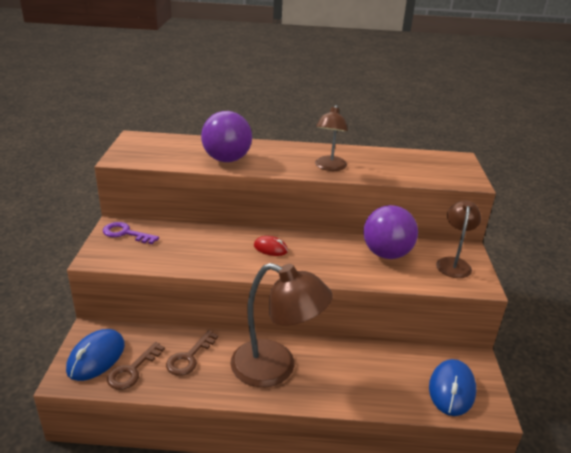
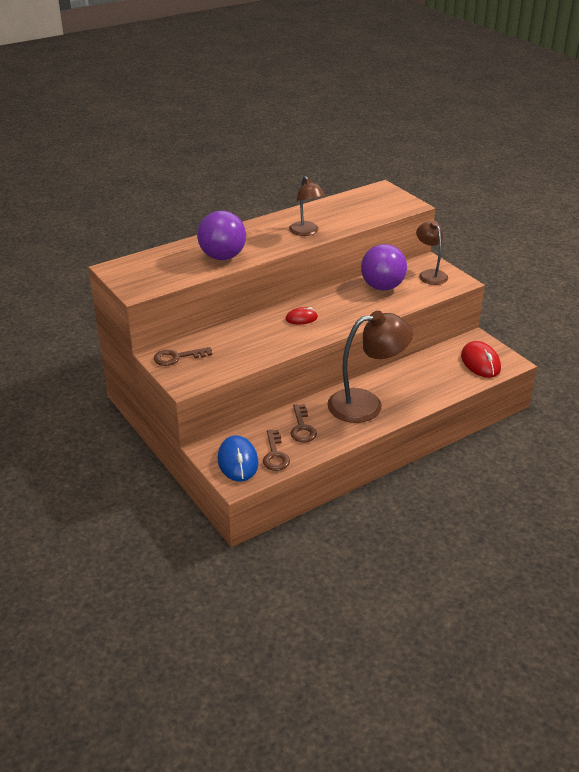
camera: 35 degrees left, 5 degrees up
(125, 233) = (177, 357): purple key -> brown key
(451, 390) = (480, 362): blue mouse -> red mouse

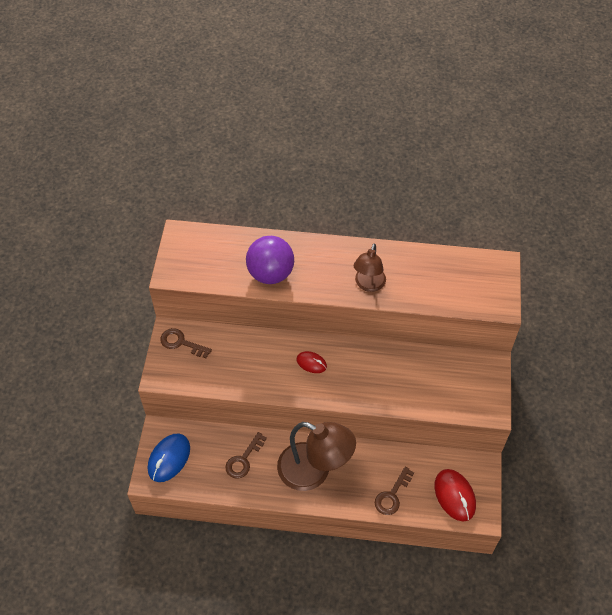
camera: 40 degrees right, 20 degrees up
(275, 455) = (199, 472): brown key -> brown key (392, 495)
(382, 287) = (416, 370): purple ball -> none
(430, 274) = (475, 383): brown lamp -> none
(480, 362) = (454, 496): red mouse -> red mouse turned 45 degrees counterclockwise

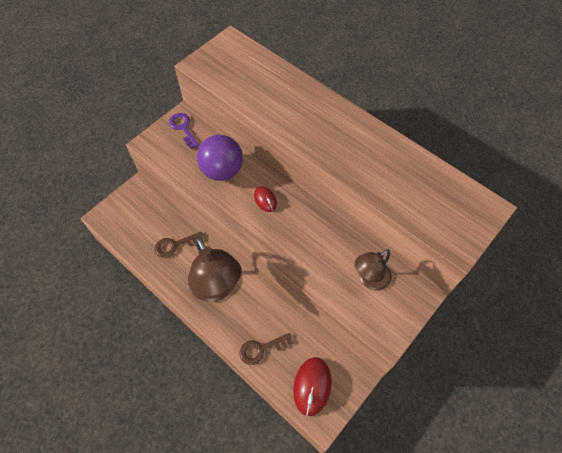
camera: 35 degrees right, 5 degrees up
(169, 458) = (126, 211): blue mouse -> none
(181, 343) = (183, 128): brown key -> purple key
(270, 273) = (273, 104): purple ball -> purple ball (222, 171)
(368, 285) = (347, 157): brown lamp -> brown lamp (369, 280)

